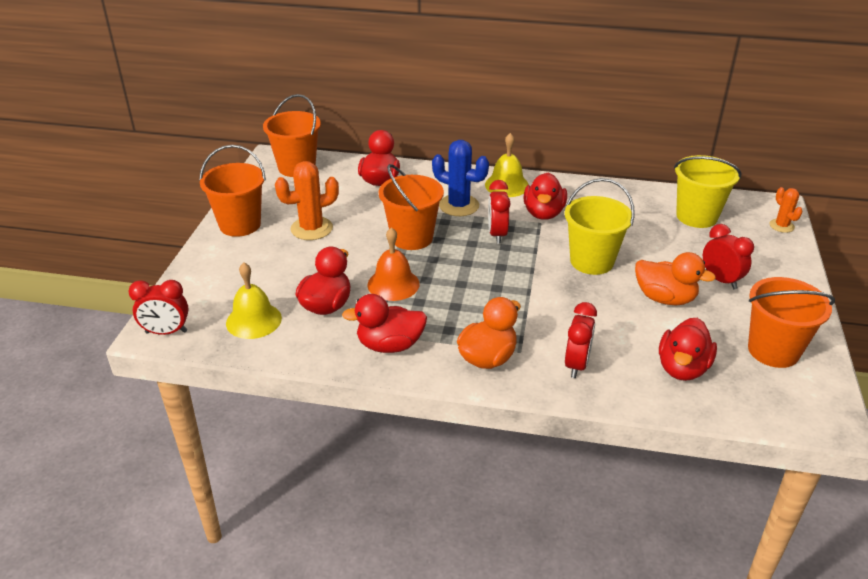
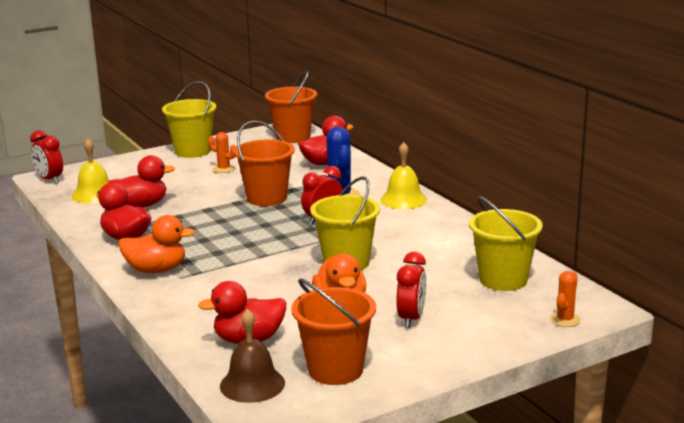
camera: 50 degrees right, 15 degrees down
(240, 225) = (192, 151): orange bucket -> yellow bucket
(311, 228) = (223, 169): orange cactus -> orange cactus, size x0.57
(393, 284) = (198, 213): orange bell -> none
(543, 213) = (386, 224): red duck -> none
(576, 365) = (193, 300): red clock -> none
(763, 401) = (252, 384): none -> brown bell

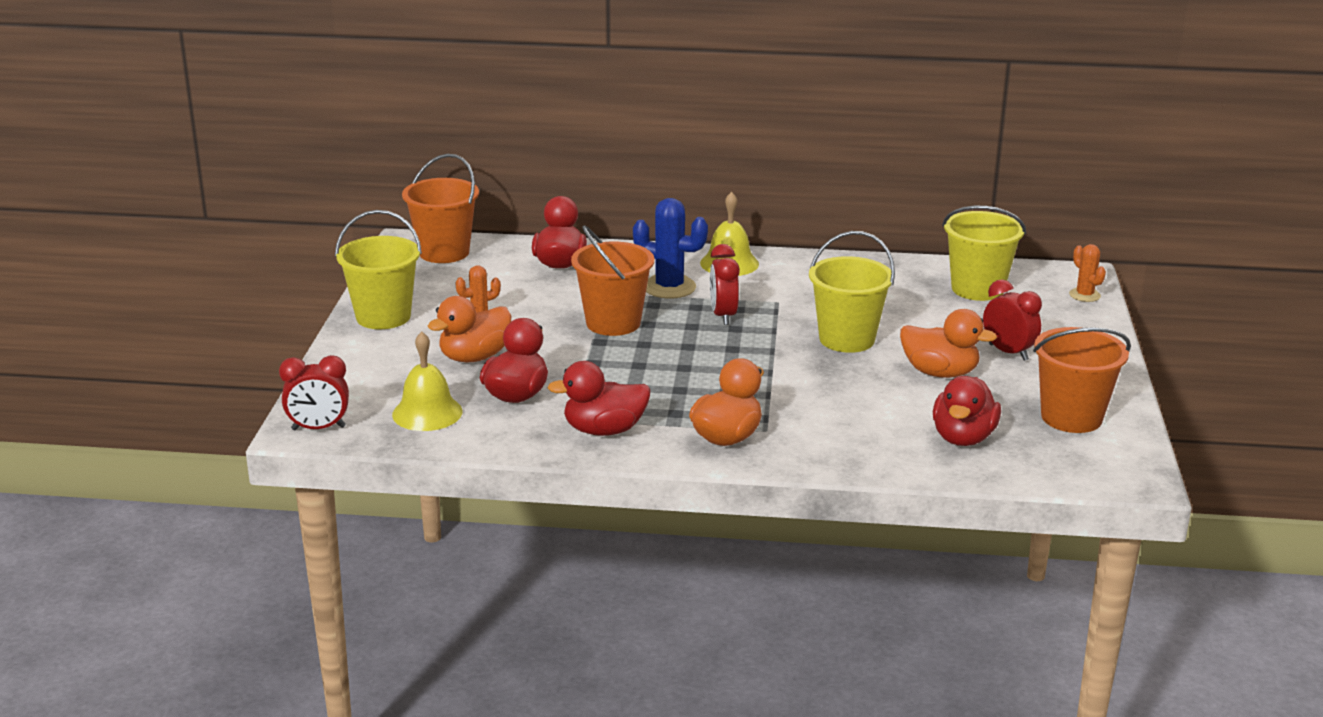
camera: 55 degrees left, 5 degrees up
(174, 183) = (474, 357): none -> orange duck
(252, 384) = (1058, 463): brown bell -> none

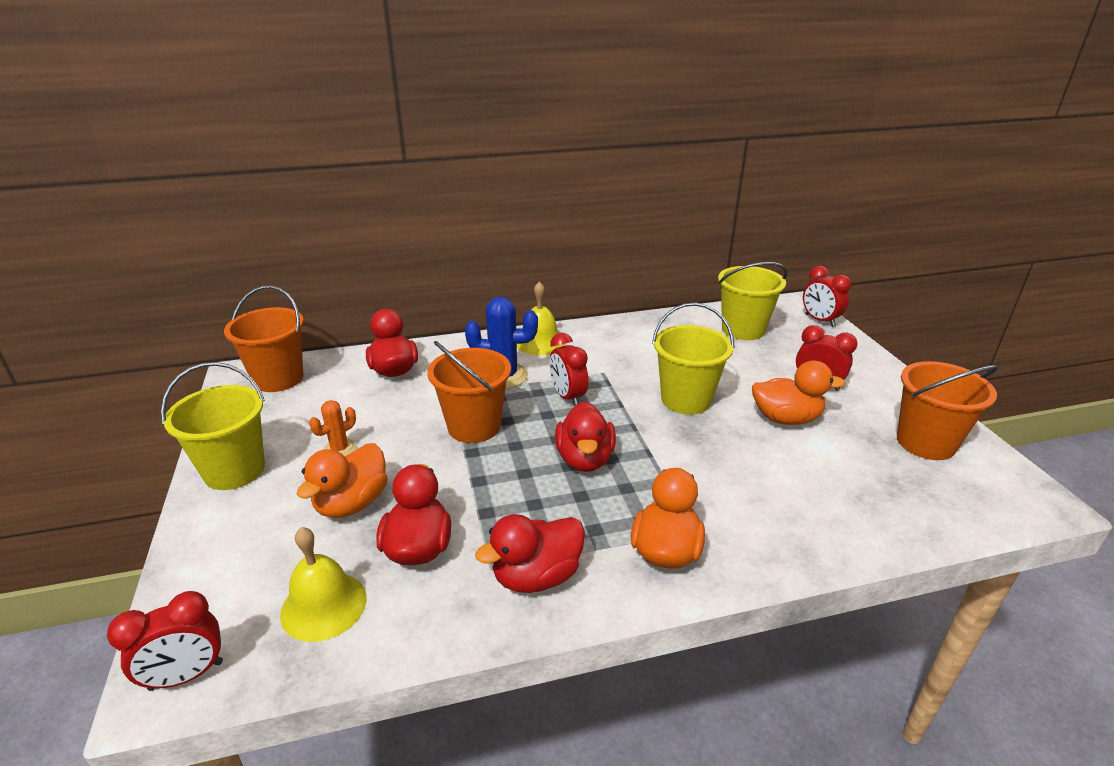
camera: 20 degrees left, 5 degrees up
(963, 438) = (868, 490): red duck -> red duck (585, 459)
(1084, 295) = (819, 320): orange cactus -> red clock

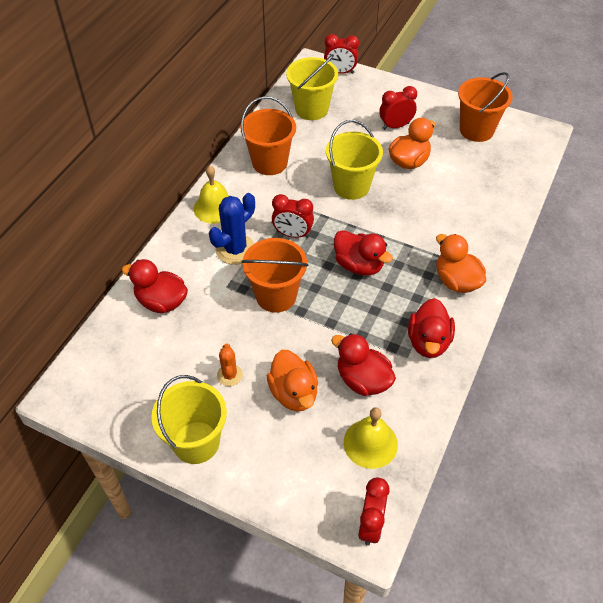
camera: 50 degrees left, 20 degrees up
(278, 379) = (96, 373): orange bucket -> orange bucket (269, 163)

